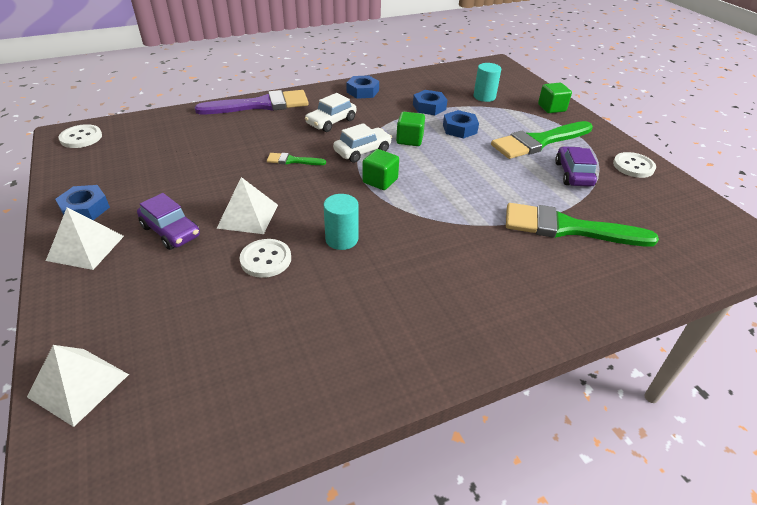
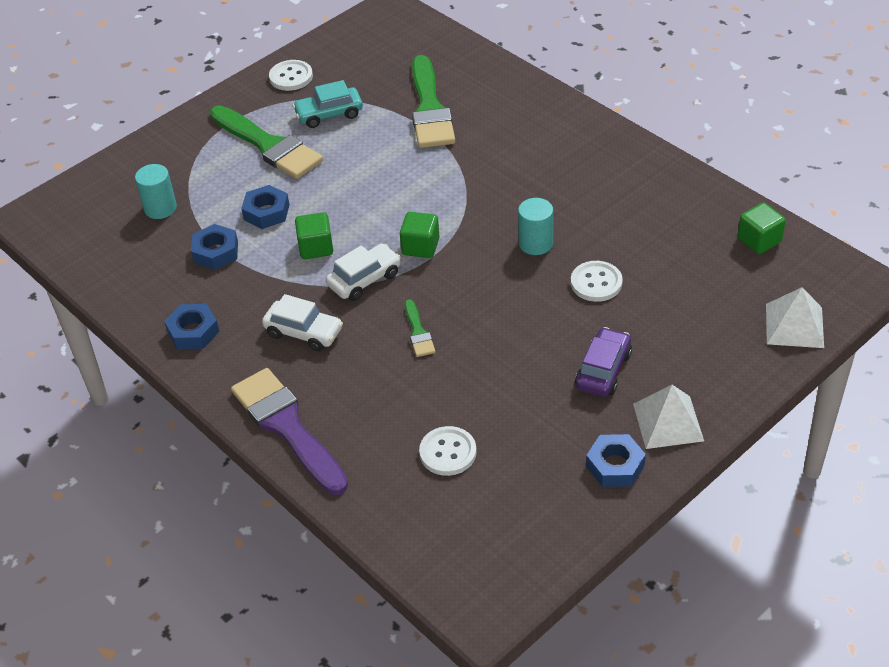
camera: 105 degrees left, 5 degrees up
(81, 138) = (481, 582): white button -> white button (448, 452)
(248, 216) = (543, 323): white pyramid -> none
(362, 151) = (364, 279): white car -> white car turned 105 degrees clockwise
(551, 108) = (171, 146): green cube -> green cube (759, 240)
(573, 174) = (329, 114): purple car -> turquoise car

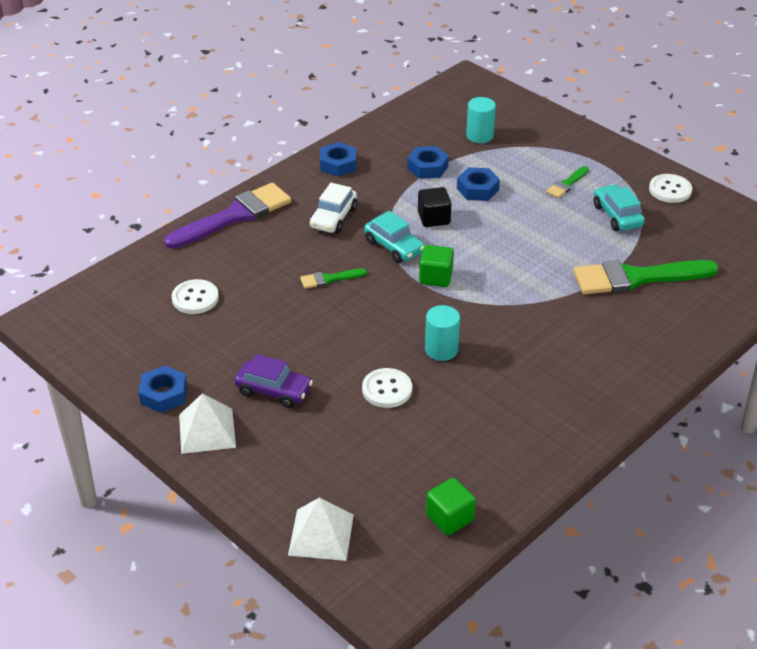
camera: 85 degrees right, 5 degrees down
(268, 145) = (567, 184): green brush -> green brush, size x0.46
(316, 247) = (434, 218): green cube -> black cube
(364, 279) = (394, 247): white car -> turquoise car

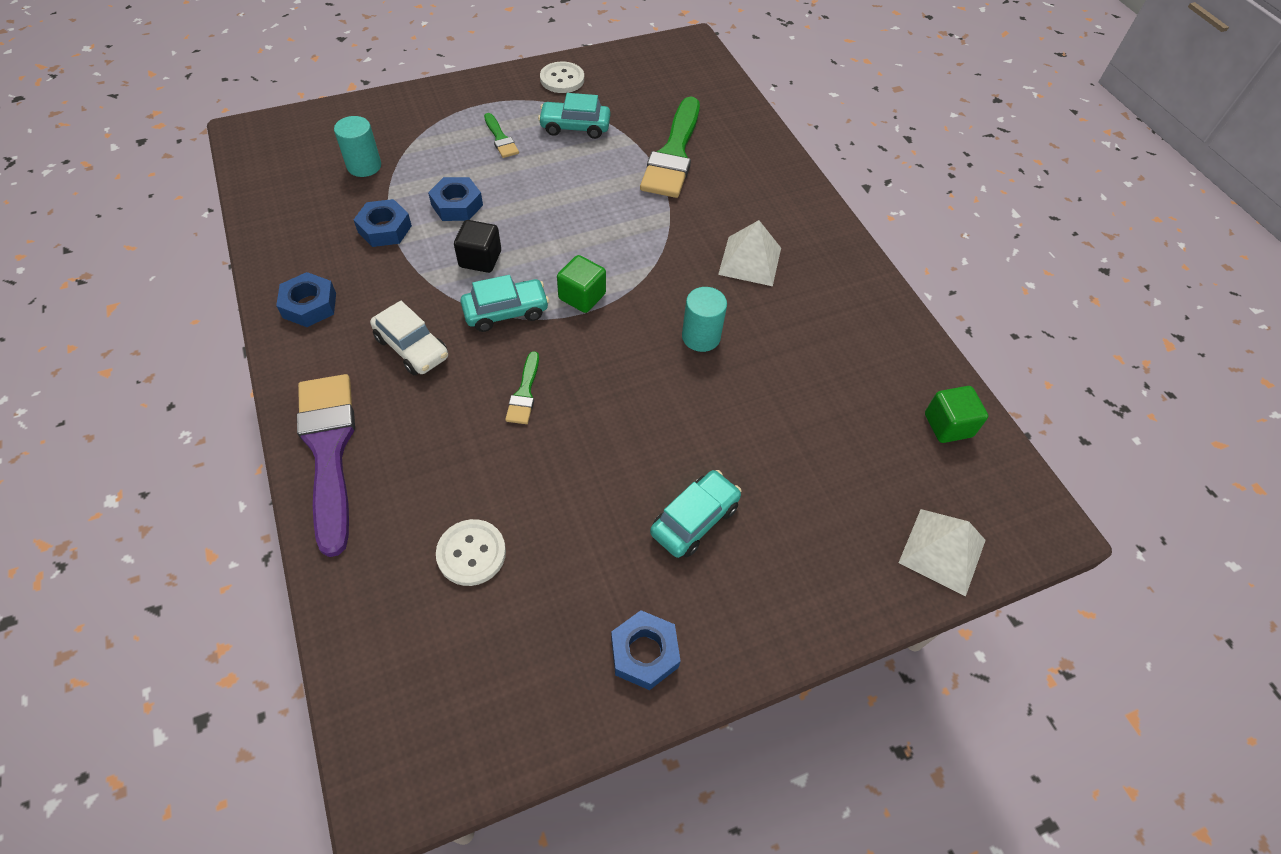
camera: 70 degrees left, 15 degrees up
(207, 430) = (734, 619): white pyramid -> white pyramid (750, 261)
(274, 390) = (694, 519): purple car -> turquoise car
(387, 389) = (741, 407): white button -> none

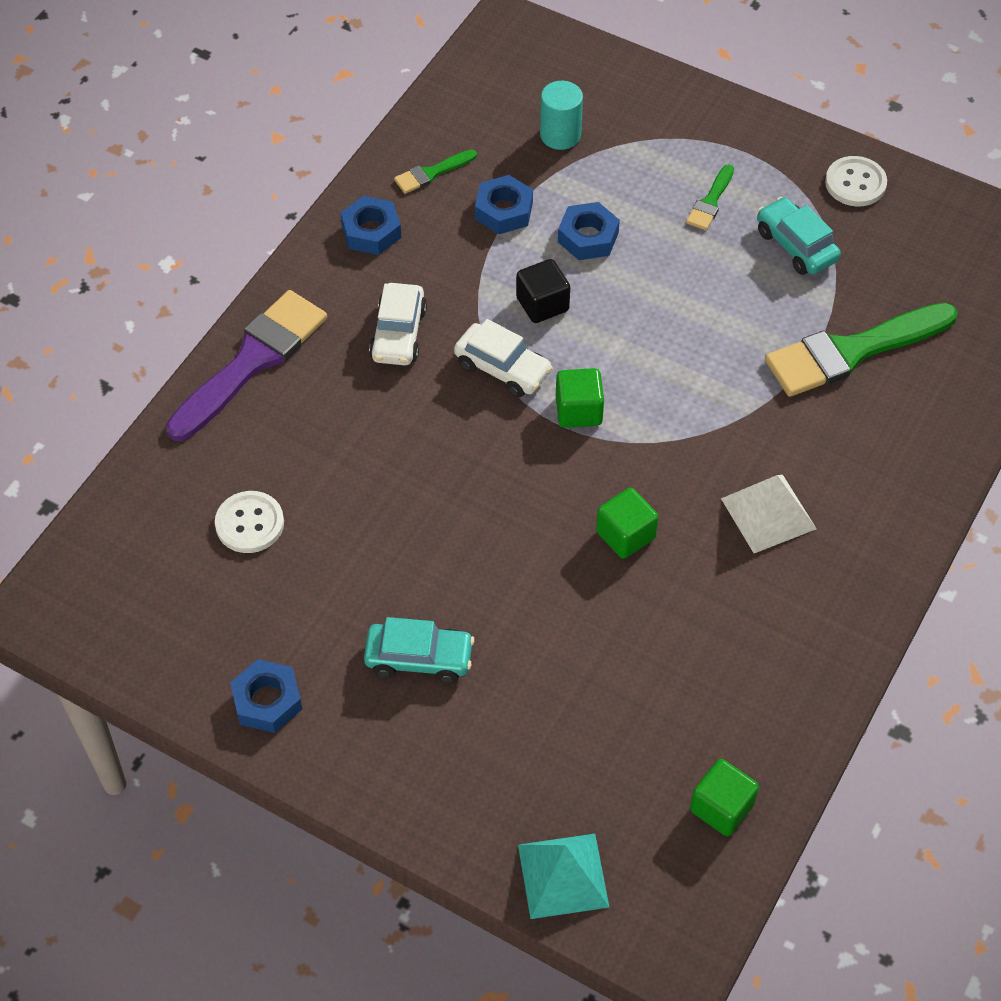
camera: 55 degrees right, 0 degrees up
(506, 312) = (502, 368): turquoise car -> white car
(524, 393) = (430, 446): green brush -> green brush (431, 173)
(701, 337) = (625, 535): turquoise cylinder -> green cube
(942, 551) = (563, 875): white pyramid -> turquoise pyramid

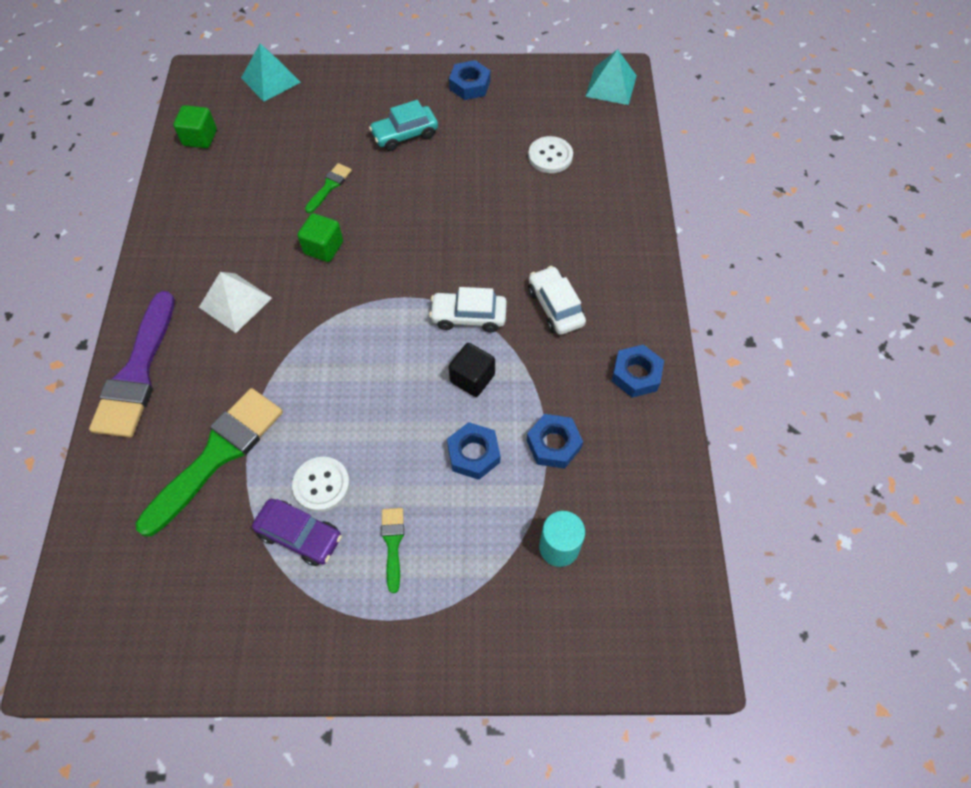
camera: 150 degrees right, 5 degrees up
(72, 594) = (611, 86): none -> turquoise pyramid
(252, 361) = (632, 244): purple brush -> purple brush (137, 373)
(431, 173) = (633, 450): green brush -> green brush (329, 186)
(578, 410) = (398, 312): green cube -> none
(796, 245) = (300, 535): turquoise car -> purple car
(855, 183) = (271, 637): white button -> white button (321, 485)

